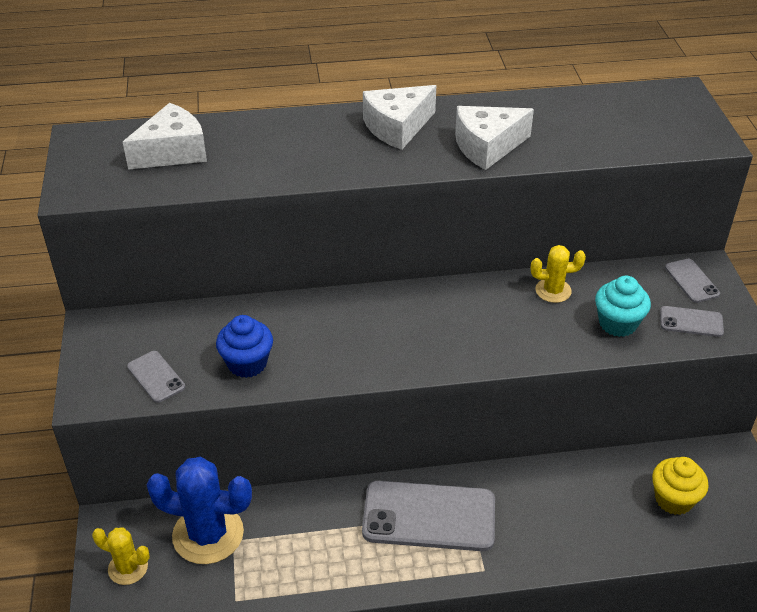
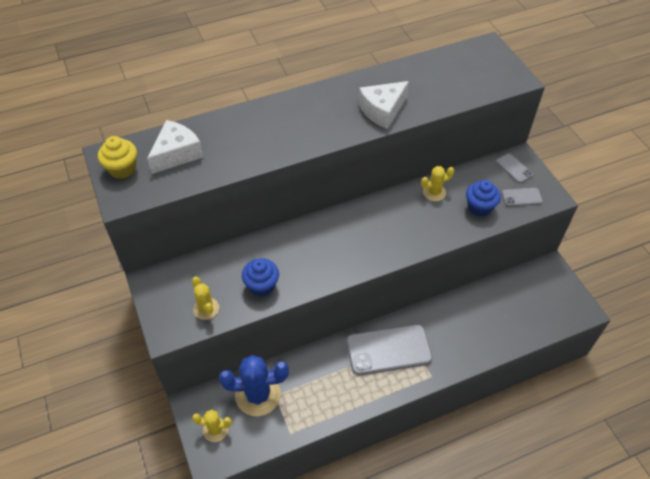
camera: 15 degrees left, 10 degrees up
(156, 377) = (206, 308): grey phone -> yellow cactus
(397, 127) = (319, 106): white cheese -> none
(617, 323) = (479, 207): turquoise cupcake -> blue cupcake
(674, 499) = (526, 304): yellow cupcake -> yellow cupcake (122, 169)

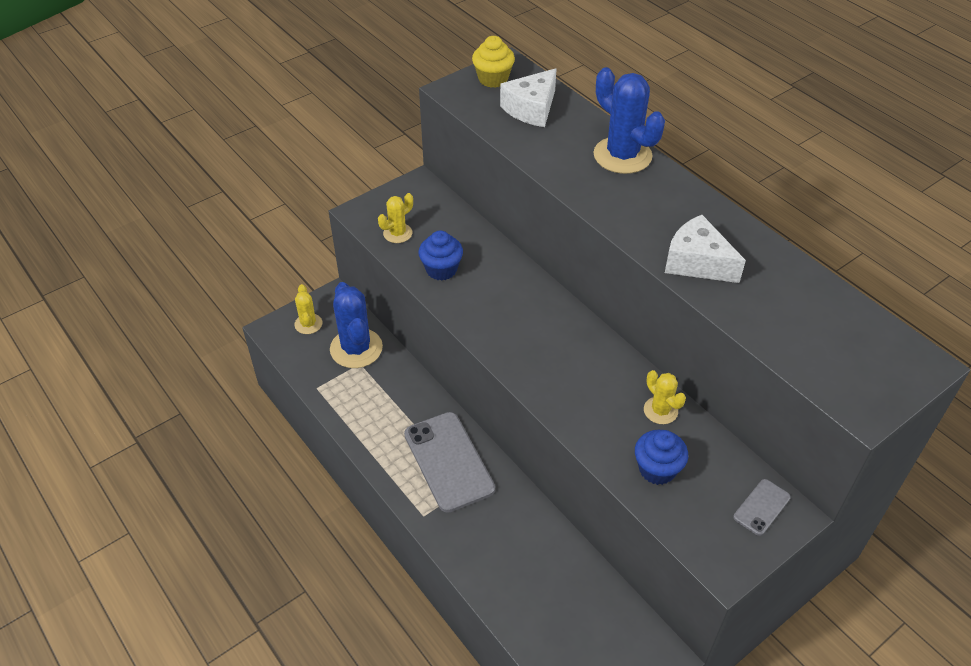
camera: 75 degrees right, 5 degrees down
(176, 154) = (531, 109): white cheese -> white cheese turned 105 degrees clockwise
(259, 117) = (622, 155): none -> blue cactus
(521, 197) = (704, 523): grey phone -> none

